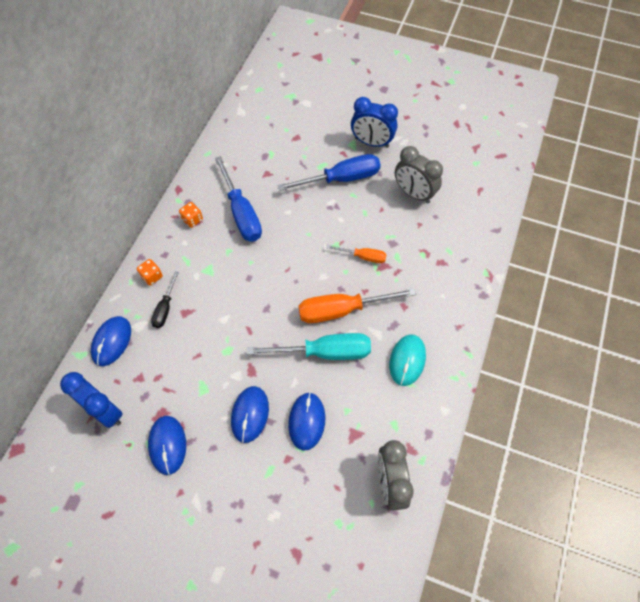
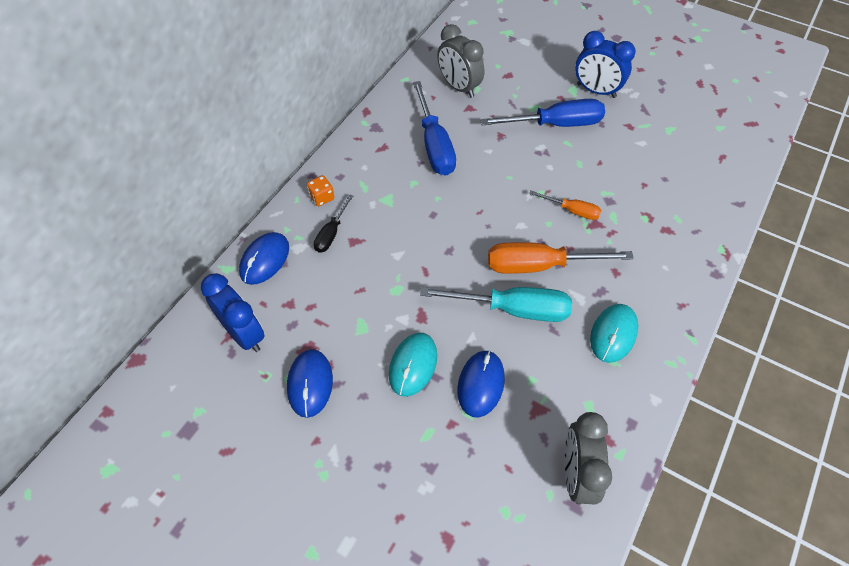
camera: 10 degrees right, 5 degrees down
(192, 220) = (377, 144): orange dice -> none
(250, 414) = (413, 365): blue mouse -> turquoise mouse
(414, 194) = (640, 151): grey clock -> grey clock (459, 87)

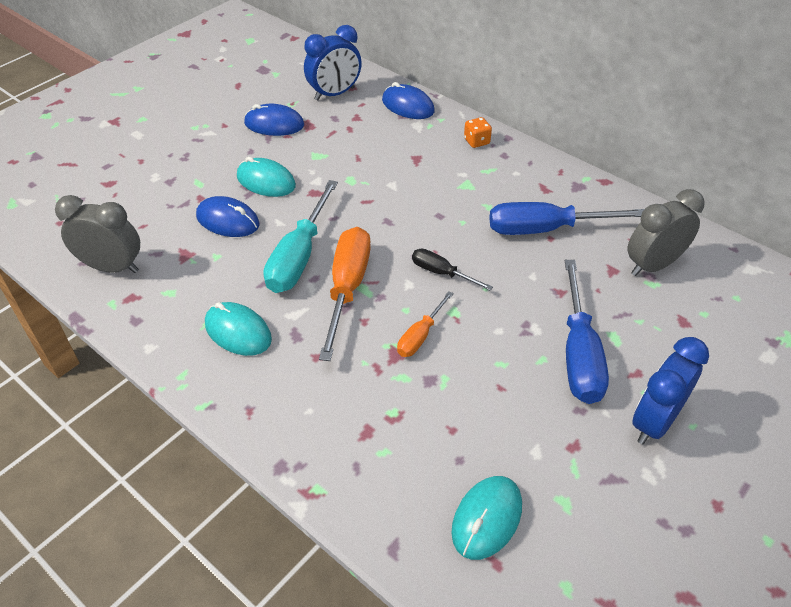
camera: 100 degrees right, 10 degrees down
(331, 233) = (429, 145): black screwdriver -> black screwdriver (441, 273)
(698, 162) = (487, 519): none -> turquoise mouse

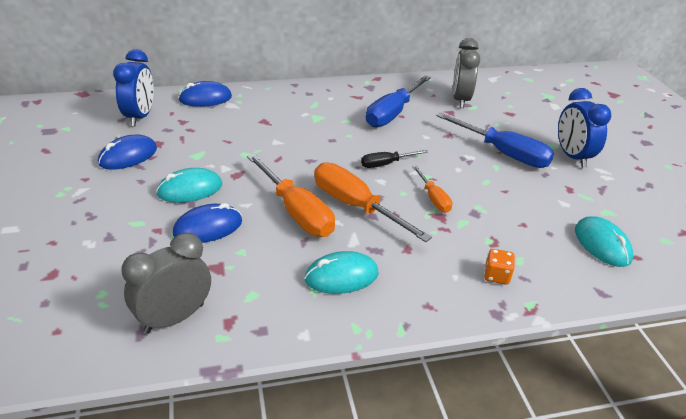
camera: 55 degrees left, 10 degrees down
(299, 256) = (296, 212): turquoise screwdriver -> orange screwdriver
(476, 141) = (282, 95): orange dice -> orange dice (496, 276)

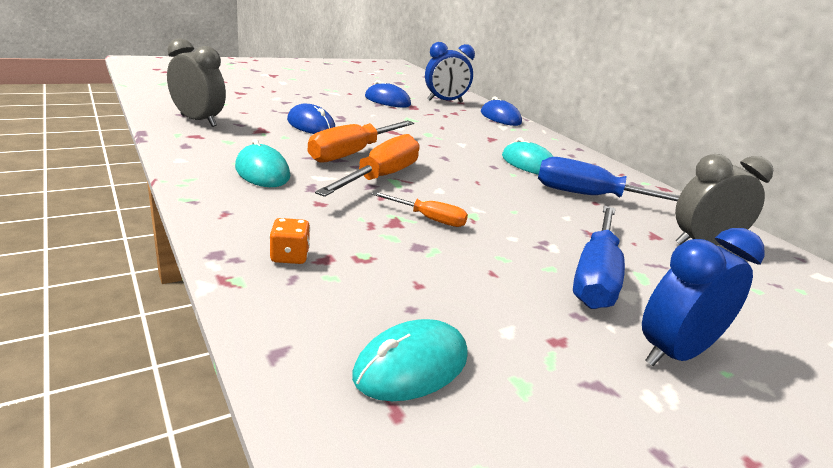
camera: 70 degrees right, 10 degrees down
(190, 189) = (358, 118): turquoise mouse -> turquoise mouse (528, 164)
(386, 164) = (475, 192): black screwdriver -> none
(433, 198) = (429, 219): orange screwdriver -> orange screwdriver turned 120 degrees counterclockwise

